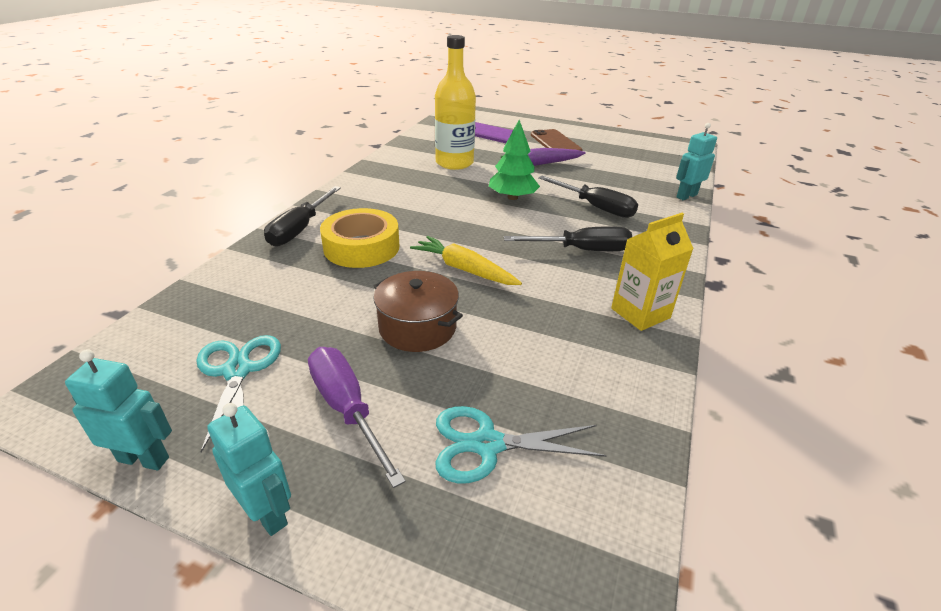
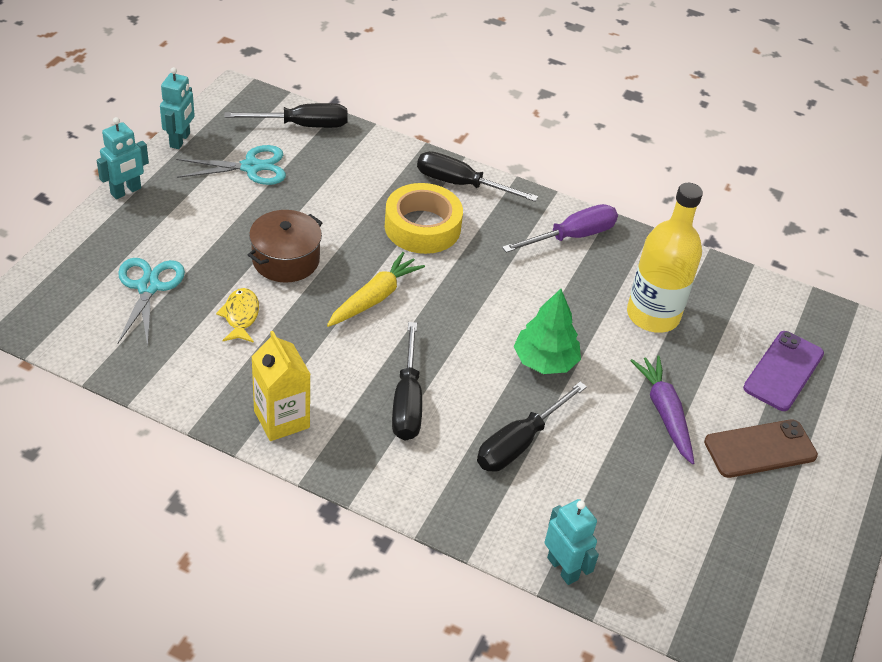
camera: 90 degrees right, 10 degrees up
(159, 333) = (302, 125): none -> black screwdriver
(347, 409) = (200, 220): purple screwdriver -> purple screwdriver (572, 236)
(515, 353) = (240, 316): none -> yellow fish

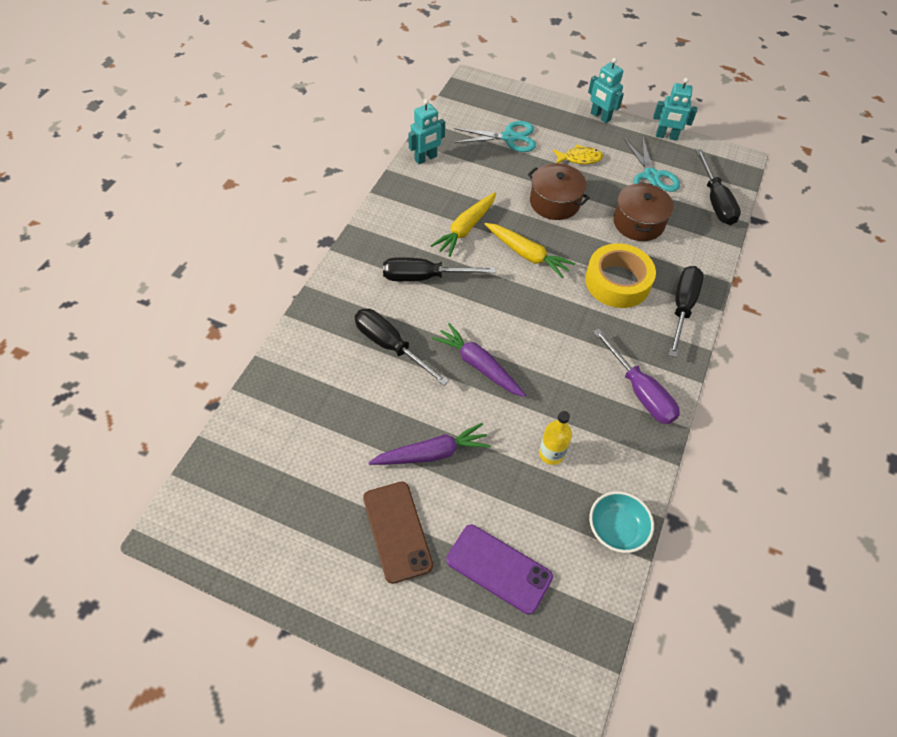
camera: 90 degrees right, 10 degrees up
(240, 316) = (492, 183): yellow fish -> yellow fish (579, 158)
(281, 419) = (400, 211): yellow carton -> none
(324, 352) = (465, 229): none -> yellow carrot
(330, 193) = (638, 223): none -> brown pot
(545, 361) = (479, 365): green tree -> purple carrot
(563, 568) = (274, 371): turquoise robot -> turquoise robot (426, 158)
(653, 315) = (551, 454): yellow bottle -> yellow bottle, size x0.50
(728, 281) = (616, 529): none -> turquoise bowl

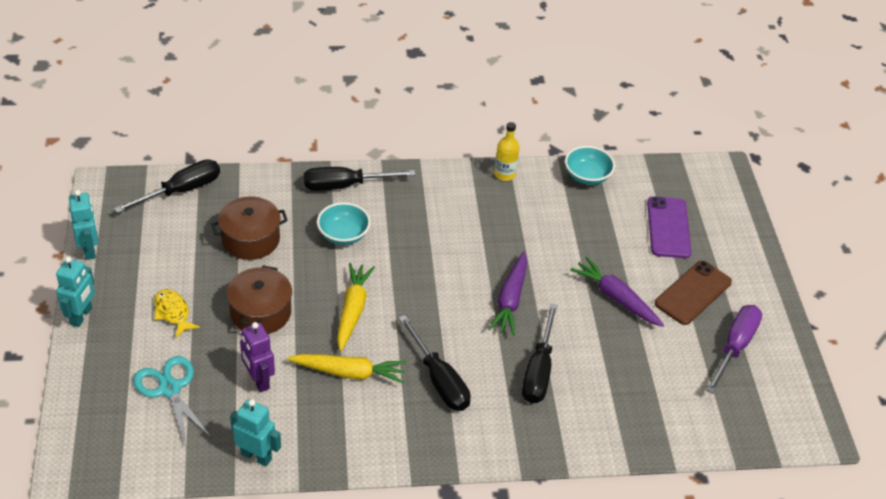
camera: 120 degrees left, 10 degrees down
(489, 180) = (258, 380): none -> purple robot
(551, 454) = (556, 227): yellow bottle -> yellow bottle (504, 174)
(617, 282) = (343, 235): yellow tape -> turquoise bowl
(640, 391) = (457, 191): purple screwdriver -> purple screwdriver (734, 347)
(651, 176) = (169, 246): turquoise scissors -> none

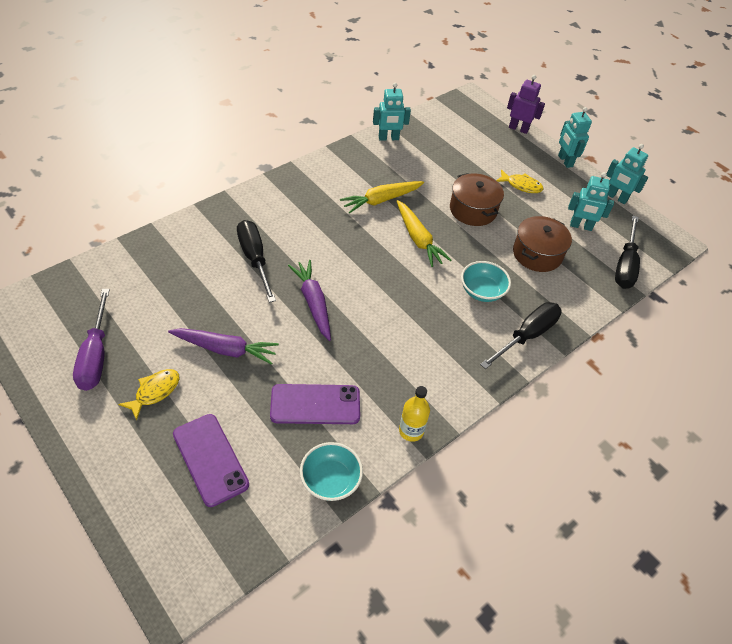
camera: 145 degrees right, 5 degrees up
(170, 388) = (471, 148): turquoise scissors -> none
(171, 242) = (581, 226): none -> turquoise robot
(258, 380) = (429, 172): purple robot -> purple robot (518, 129)
(439, 380) = (320, 221): black screwdriver -> none
(565, 223) = (315, 404): none -> purple phone
(693, 293) = (155, 392): brown phone -> yellow fish

